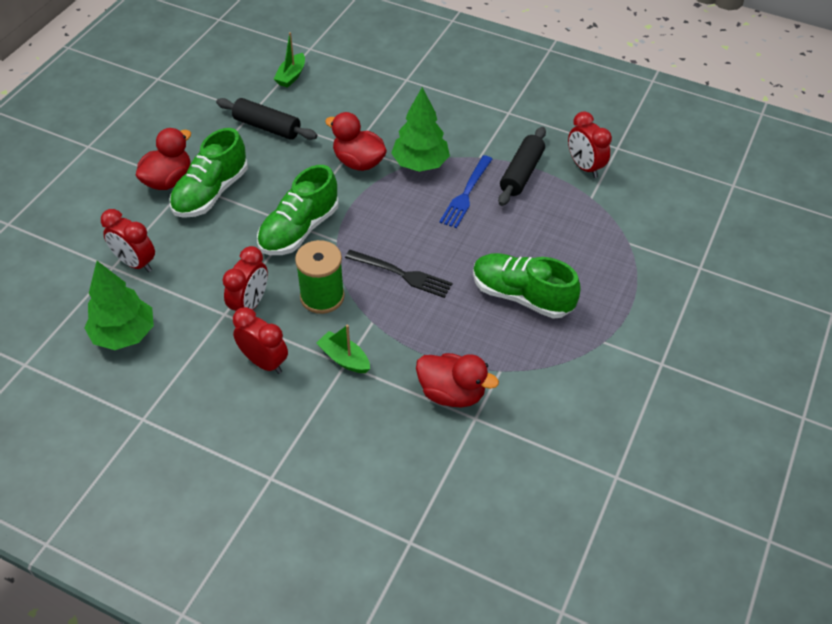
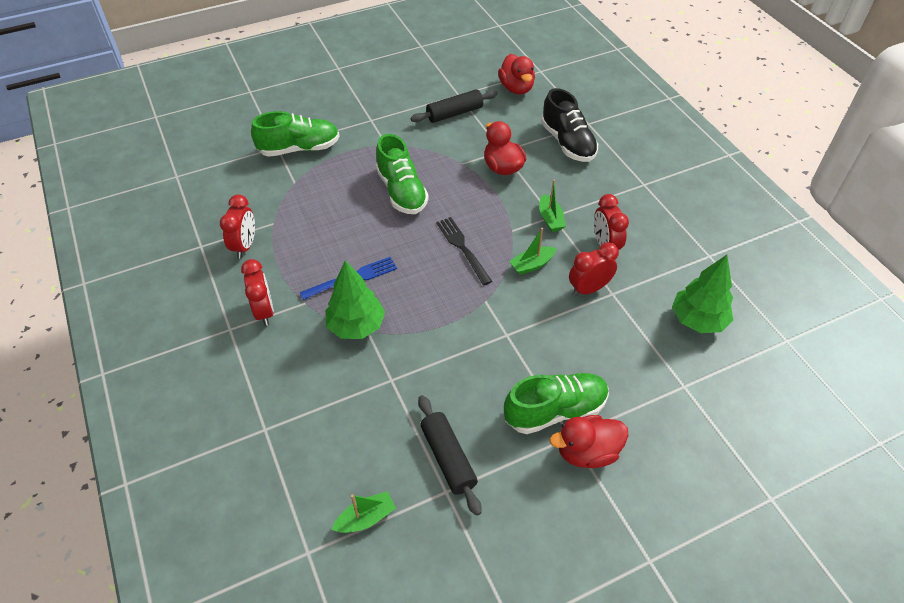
camera: 140 degrees left, 0 degrees up
(135, 263) = (661, 377): red clock -> red clock (264, 311)
(299, 230) = (506, 326): green shoe -> green shoe (299, 148)
(322, 297) = (532, 265): green spool -> green boat
(358, 162) = (403, 360): red duck -> red duck (516, 88)
(409, 484) = (567, 143): none -> black shoe
(521, 173) = (293, 269): black rolling pin -> black rolling pin (454, 113)

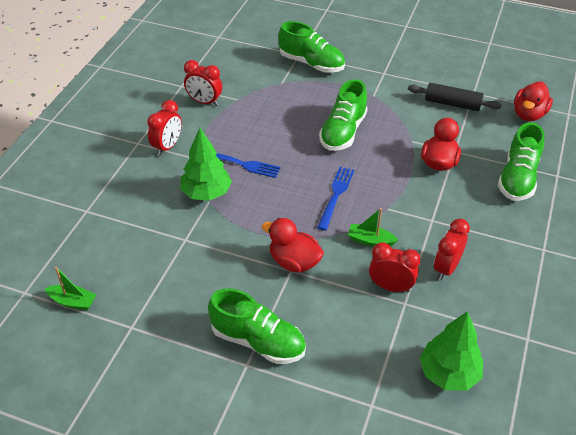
camera: 45 degrees right, 5 degrees down
(245, 246) = (204, 102): red clock -> red clock turned 60 degrees clockwise
(448, 458) = (157, 310): black rolling pin -> none
(462, 248) = (335, 195): black fork -> blue fork
(550, 219) = (427, 221): green boat -> none
(567, 143) = (517, 178): black shoe -> green shoe
(587, 452) = (243, 383): red duck -> red duck (294, 262)

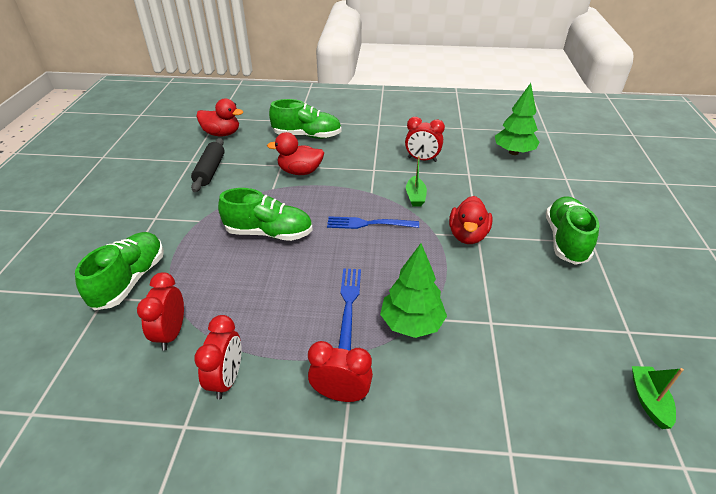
camera: 105 degrees left, 5 degrees down
(390, 287) = (458, 181): red clock -> red clock (171, 333)

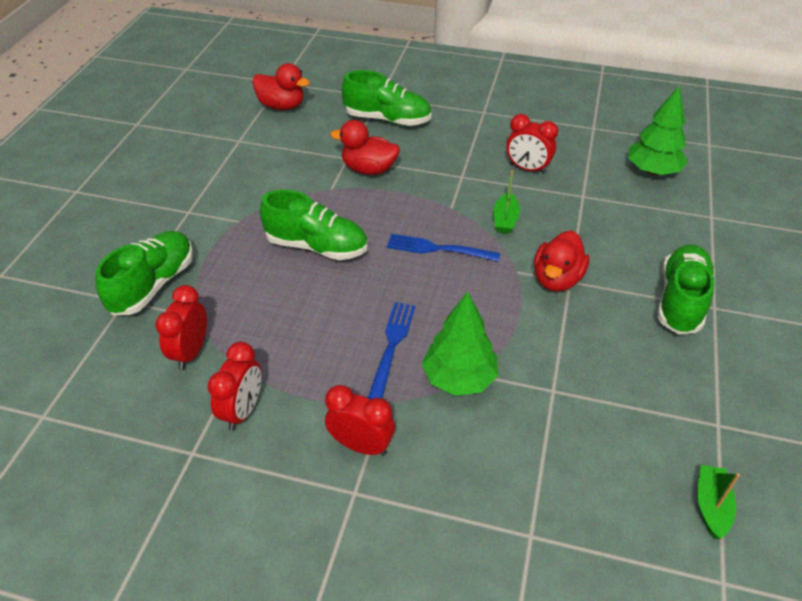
camera: 10 degrees right, 5 degrees up
(210, 171) = (260, 156): black rolling pin -> none

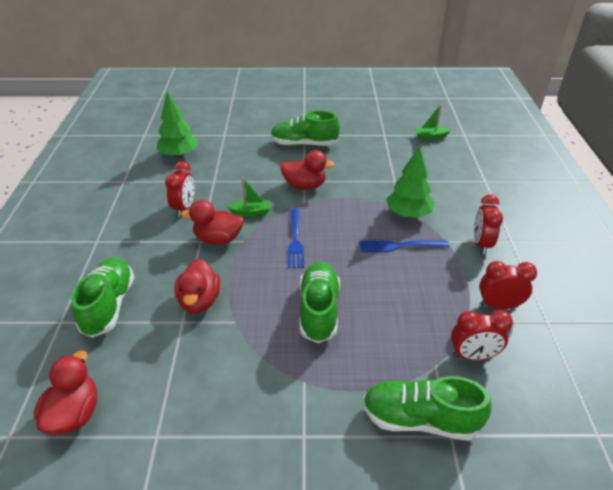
camera: 105 degrees left, 5 degrees down
(460, 189) = (218, 239): none -> red duck

